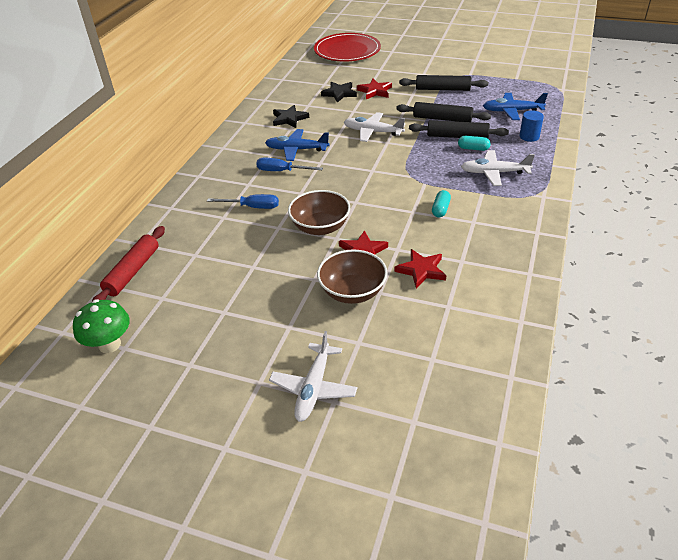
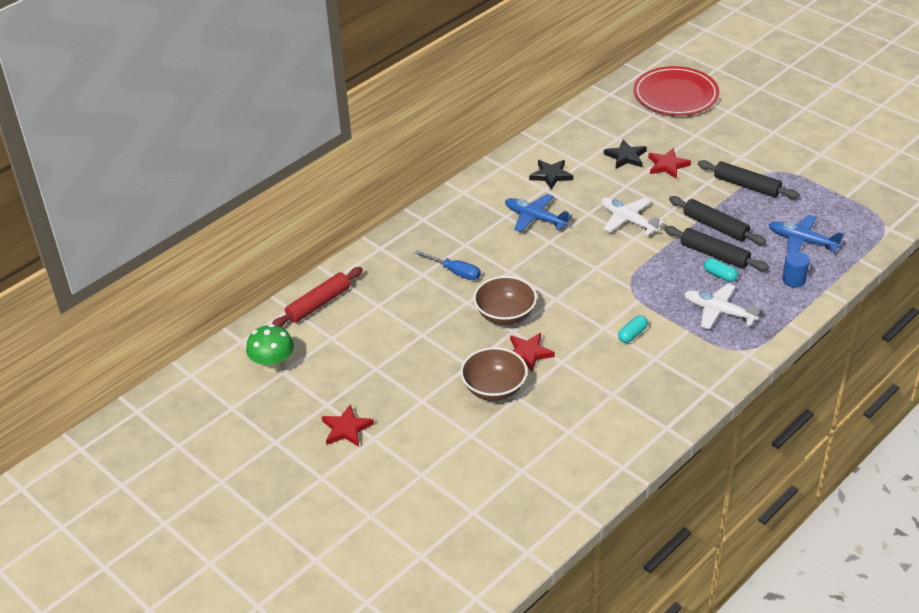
camera: 25 degrees right, 0 degrees up
(282, 171) = (505, 240): blue screwdriver -> none
(314, 388) = (412, 458): white plane -> none
(421, 270) = (569, 390): red star -> red star (346, 429)

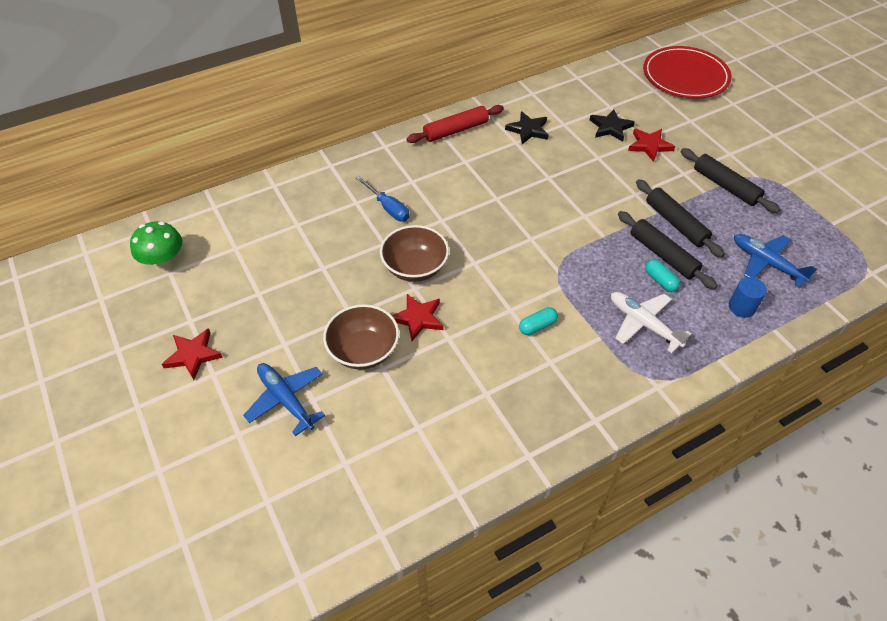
camera: 15 degrees right, 10 degrees up
(318, 304) = (242, 208): red rolling pin -> red rolling pin (455, 130)
(535, 218) = (493, 170): blue plane -> blue plane (286, 400)
(628, 220) = (585, 195): white plane -> none

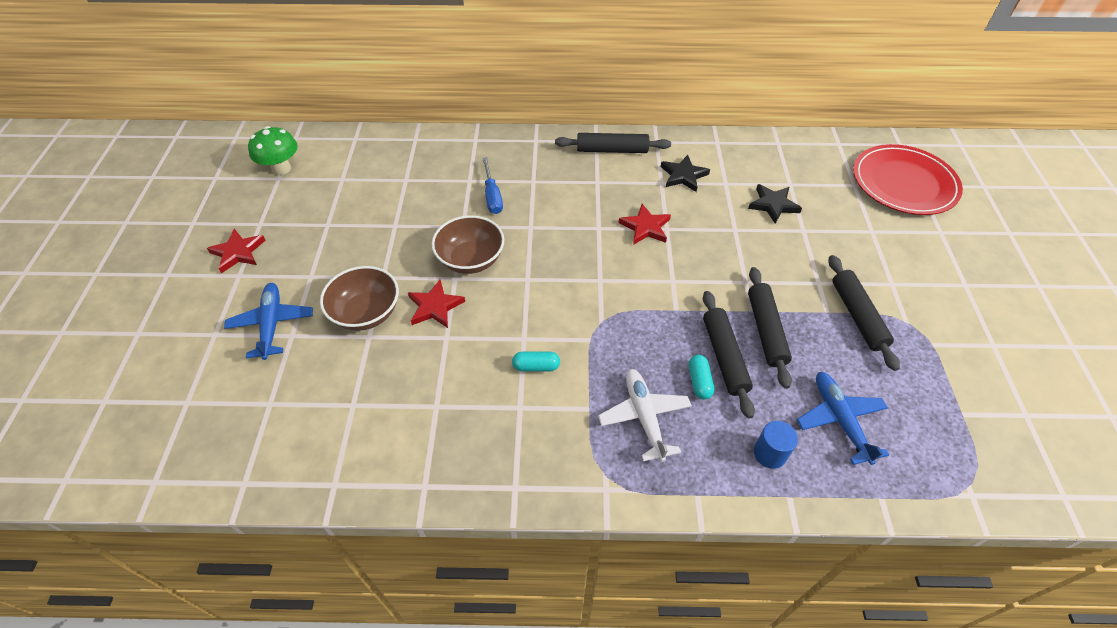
camera: 30 degrees right, 0 degrees up
(455, 130) = (612, 150): red rolling pin -> black rolling pin
(649, 146) = (802, 239): red star -> red star (645, 227)

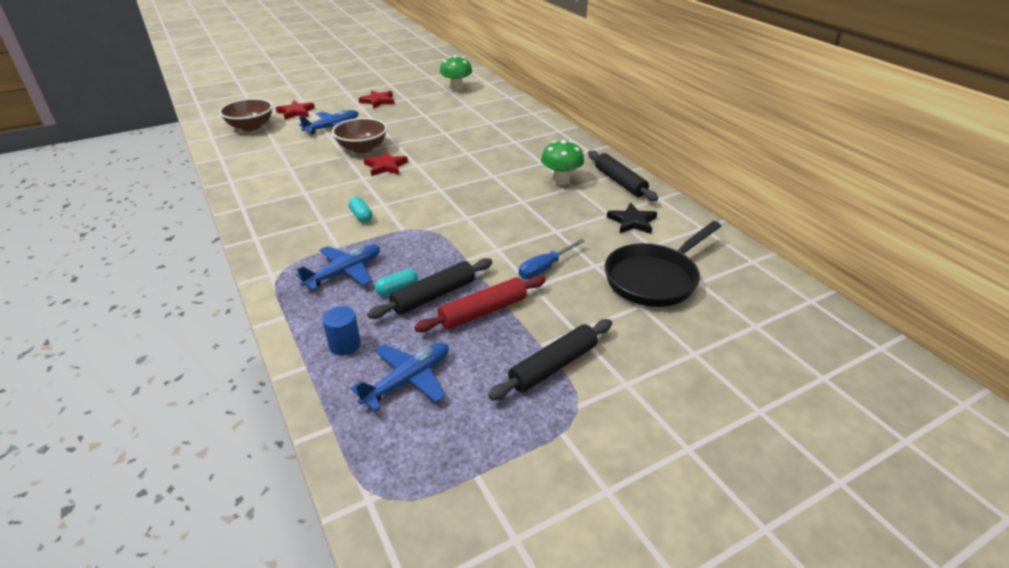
camera: 60 degrees right, 15 degrees down
(471, 260) = (438, 165): brown bowl -> brown bowl (251, 127)
(492, 196) = (508, 153): blue screwdriver -> blue screwdriver (545, 268)
(579, 184) = (561, 180): none -> green mushroom
(644, 417) = (344, 272): white plane -> blue plane
(645, 227) = (546, 221): red star -> red star (296, 112)
(765, 330) = (483, 311): black rolling pin -> red rolling pin
(773, 205) = (654, 278): black star -> black pan
(904, 183) = (810, 363): red plate -> none

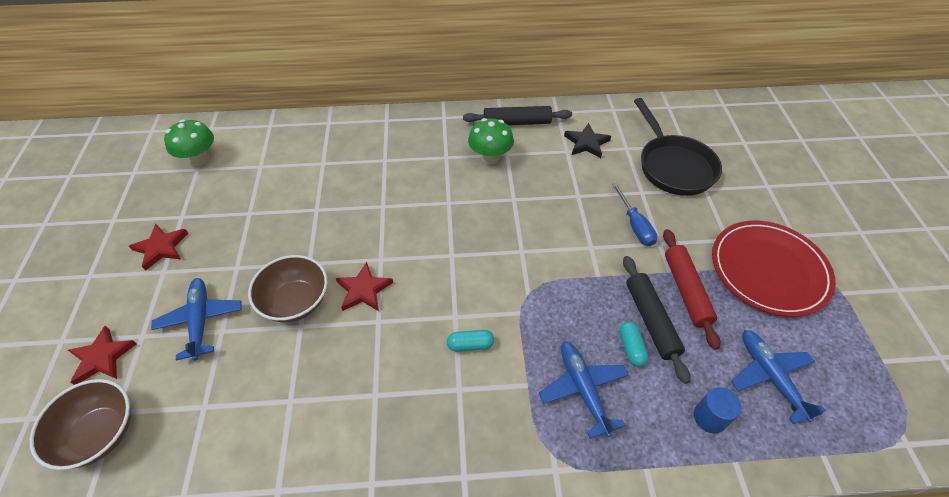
camera: 65 degrees left, 15 degrees up
(553, 366) = (769, 270): black rolling pin -> red plate

